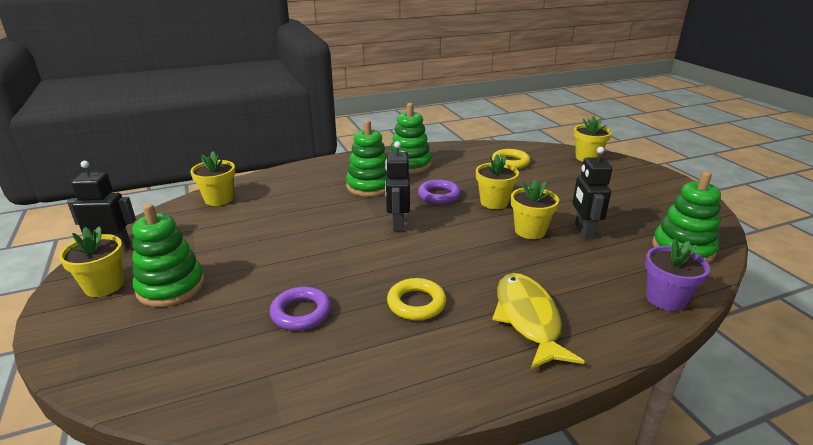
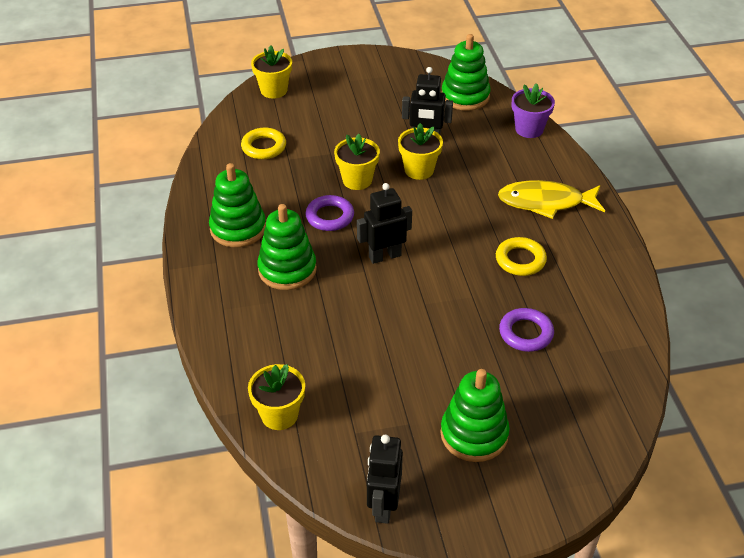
camera: 80 degrees left, 15 degrees up
(104, 285) = (464, 495): yellow flower pot -> none
(397, 224) = (384, 256): black robot -> black robot turned 150 degrees clockwise

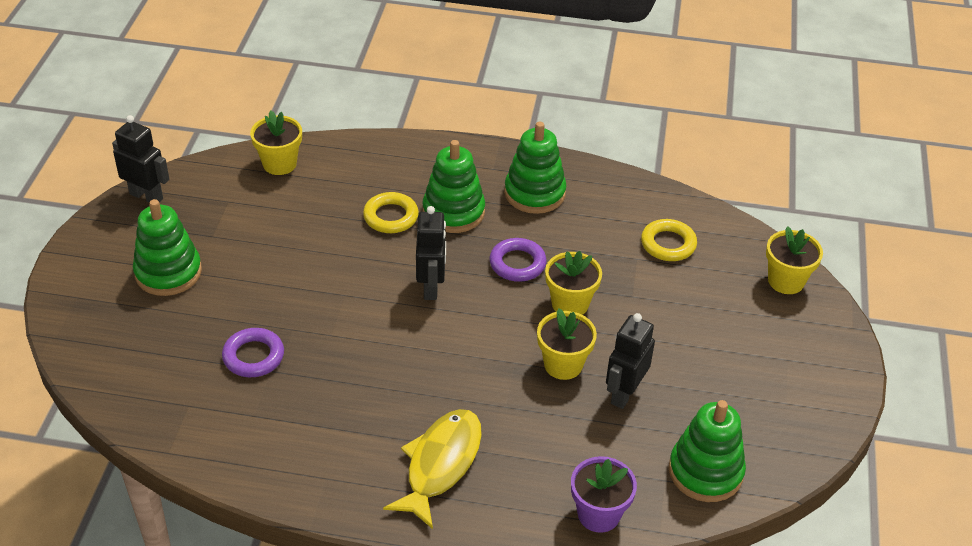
camera: 110 degrees right, 0 degrees up
(520, 260) = (358, 396): yellow ring -> yellow ring (391, 217)

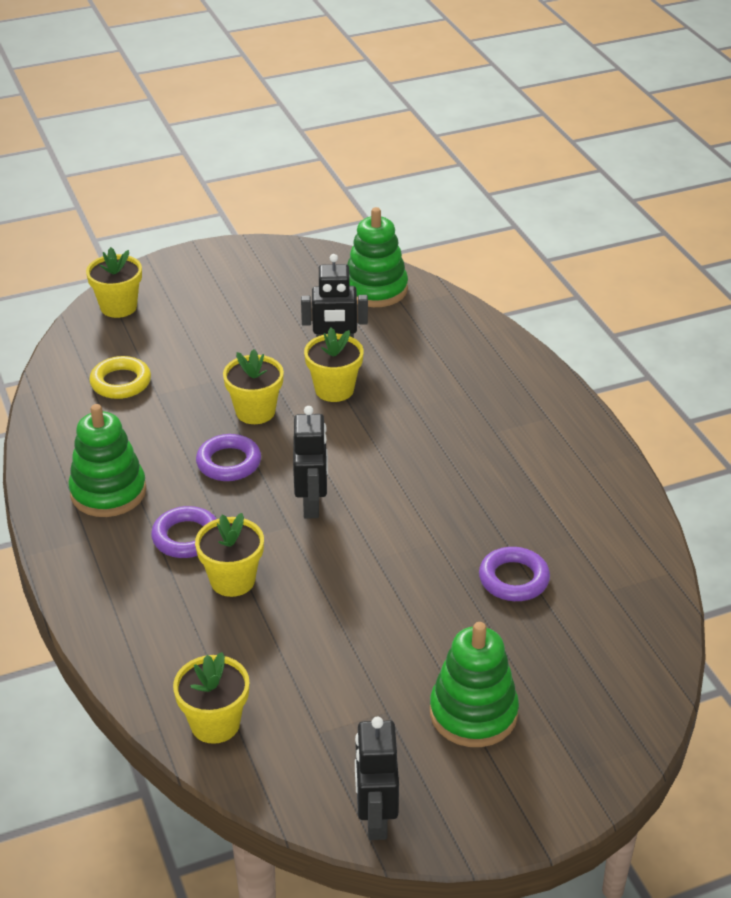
camera: 120 degrees left, 5 degrees down
(391, 217) = (232, 580): yellow ring -> yellow flower pot
(431, 287) = (312, 504): black robot -> black robot turned 120 degrees clockwise
(440, 464) = (506, 412): yellow fish -> none
(453, 212) = (186, 537): green stacking toy -> purple ring
(598, 514) = (466, 323): purple flower pot -> none

